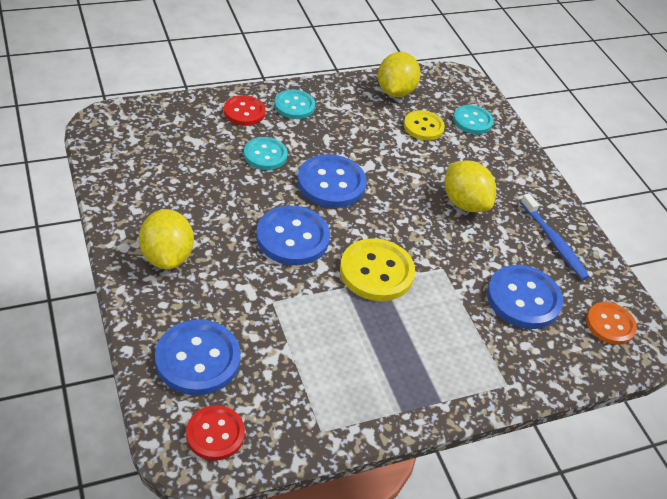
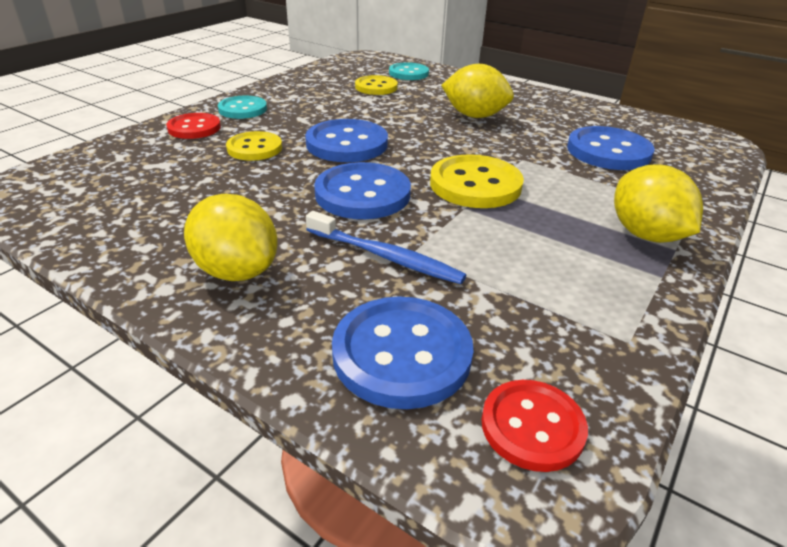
camera: 30 degrees left, 10 degrees down
(265, 155) = (254, 148): turquoise button -> yellow button
(395, 91) = (324, 76): yellow lemon -> yellow lemon (645, 234)
(553, 241) = (570, 112): blue toothbrush -> blue toothbrush (385, 256)
(610, 324) = (684, 140): orange button -> none

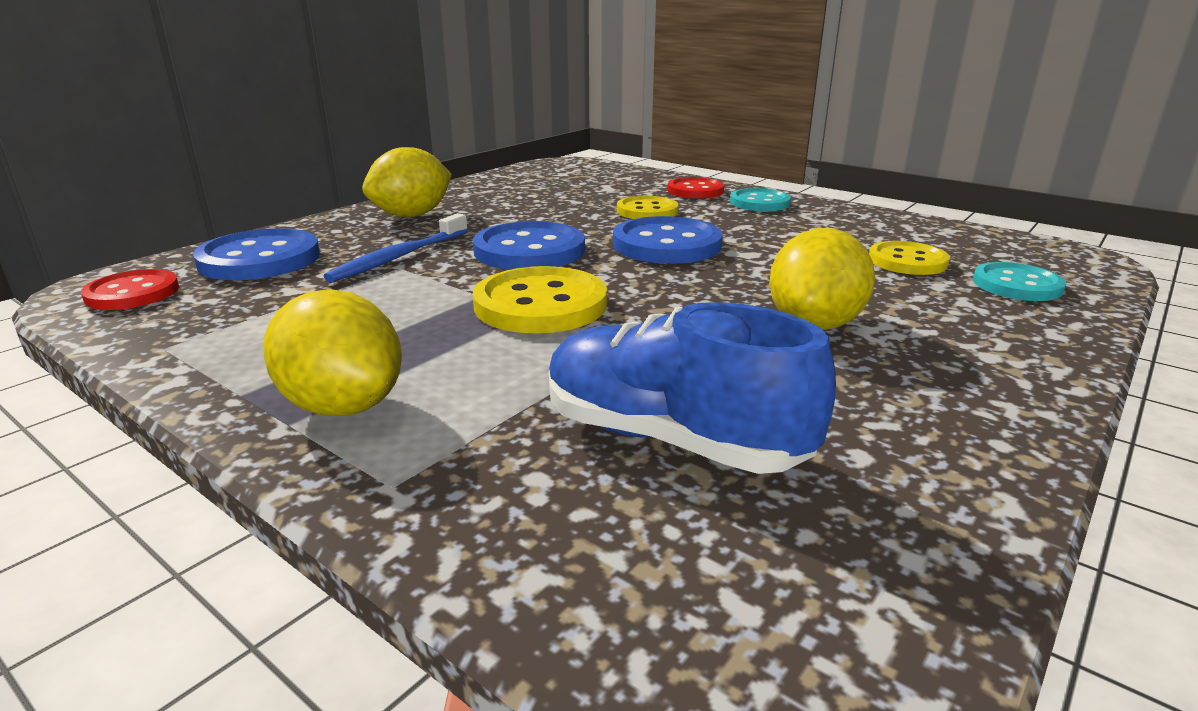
camera: 95 degrees right, 10 degrees down
(608, 151) = (671, 439): blue button -> blue shoe
(645, 234) = (343, 406): yellow lemon -> yellow lemon turned 60 degrees clockwise

